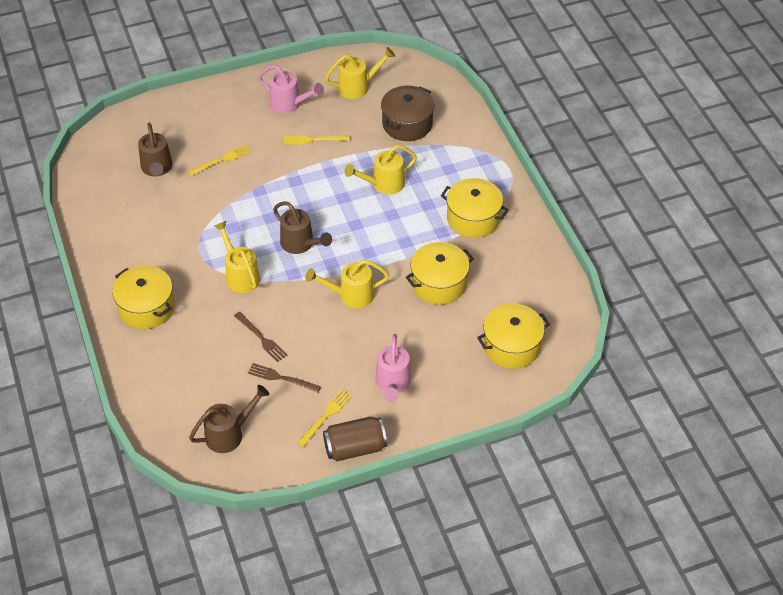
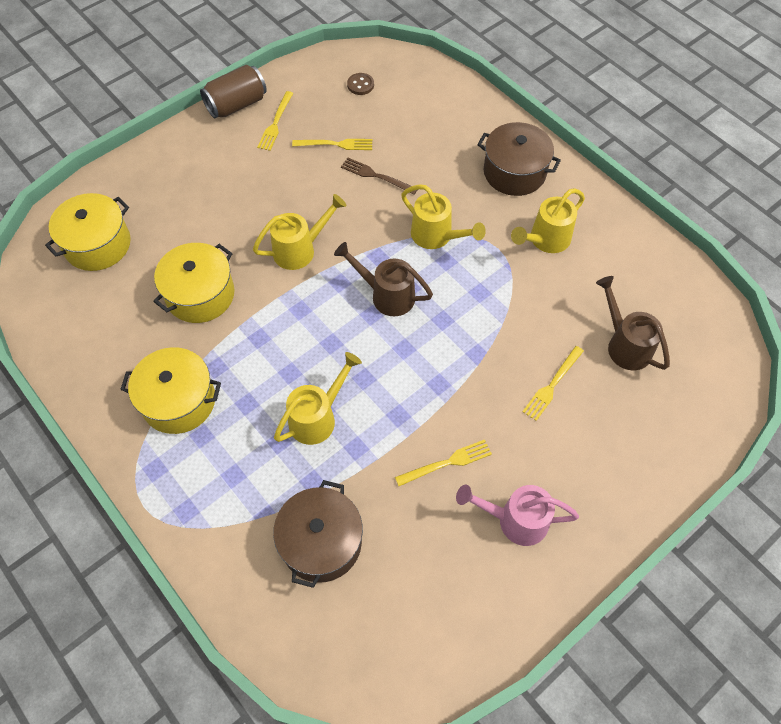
camera: 160 degrees right, 10 degrees up
(146, 308) = (514, 172): yellow pot -> brown pot
(229, 434) = (360, 85): brown watering can -> brown button
(281, 378) = (336, 144): brown fork -> yellow fork
(358, 87) = (427, 597): yellow watering can -> yellow watering can (545, 240)
(392, 384) = (219, 170): pink watering can -> none

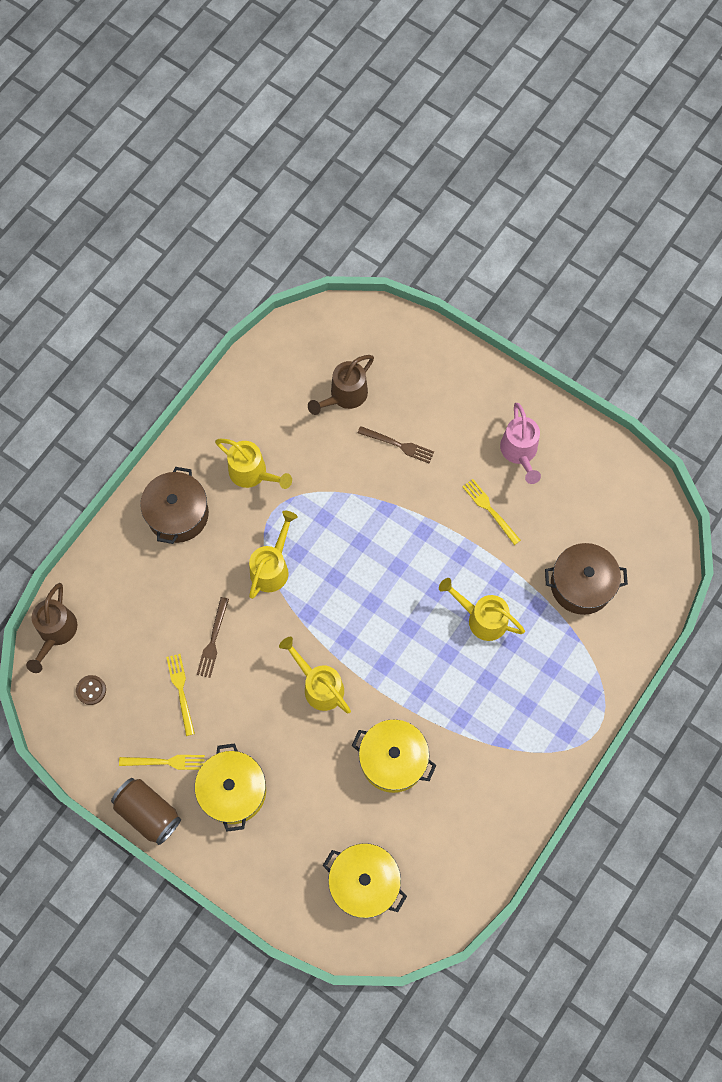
camera: 105 degrees left, 10 degrees up
(179, 401) = (502, 737): yellow pot -> yellow pot (233, 791)
(387, 295) = (348, 594): brown watering can -> brown watering can (56, 632)
(552, 385) = (398, 445): yellow fork -> brown fork

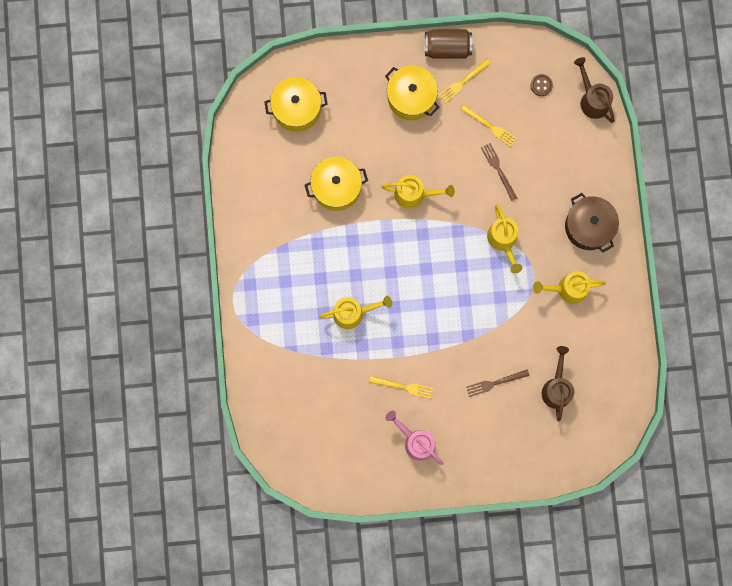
camera: 140 degrees right, 10 degrees up
(581, 584) = (310, 384): brown pot -> none

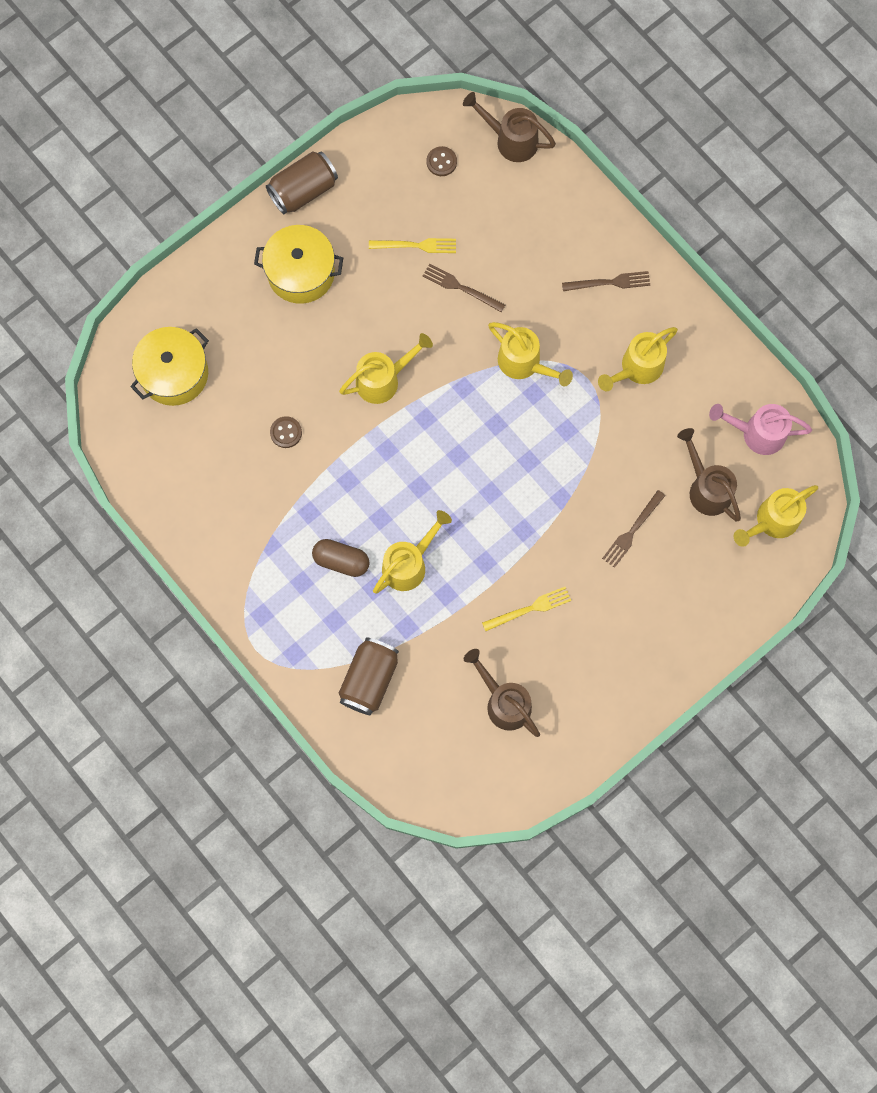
camera: 35 degrees left, 5 degrees down
(284, 364) = (369, 679): none -> brown can
(316, 284) = (341, 561): none -> brown capsule
(336, 187) = (286, 432): yellow pot -> brown button
(351, 430) = (504, 702): none -> brown watering can
(416, 441) = (590, 662): pink watering can -> pink watering can (757, 433)
(463, 82) = (348, 216): yellow fork -> none
(581, 434) = (772, 521): none -> yellow watering can
(588, 226) = (609, 282): brown pot -> brown fork

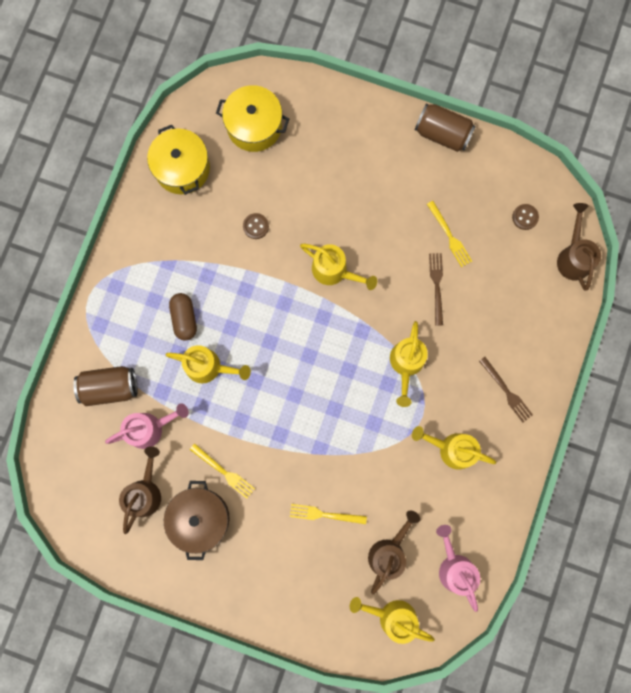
camera: 60 degrees right, 5 degrees up
(301, 273) = (380, 168): yellow pot -> yellow pot (182, 168)
(438, 661) = (150, 428): none -> pink watering can
(564, 660) = (200, 518): none -> brown pot
(632, 531) = (324, 514): brown fork -> yellow fork

